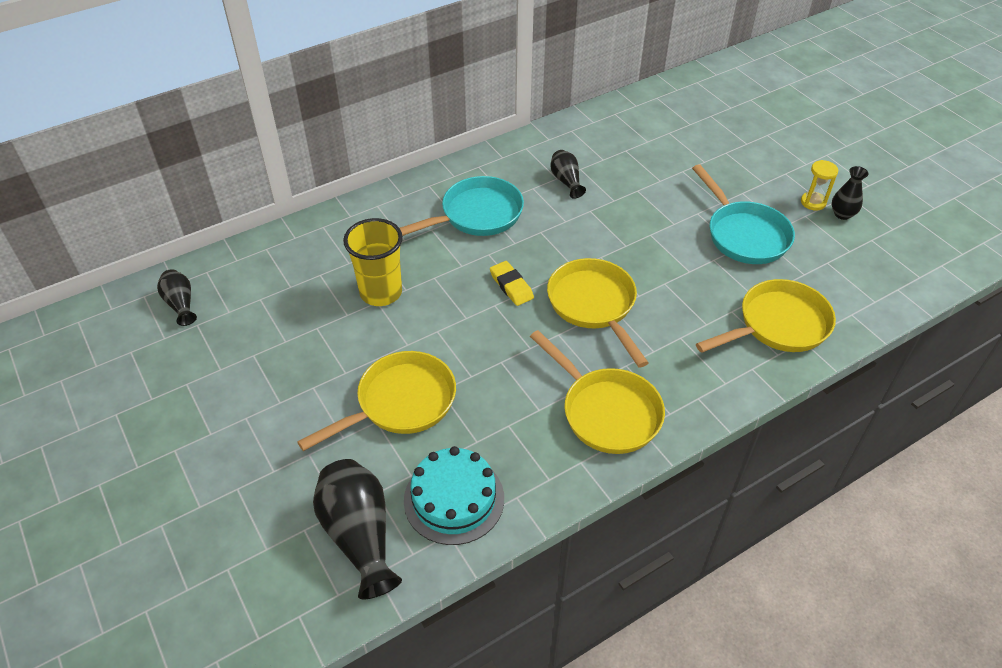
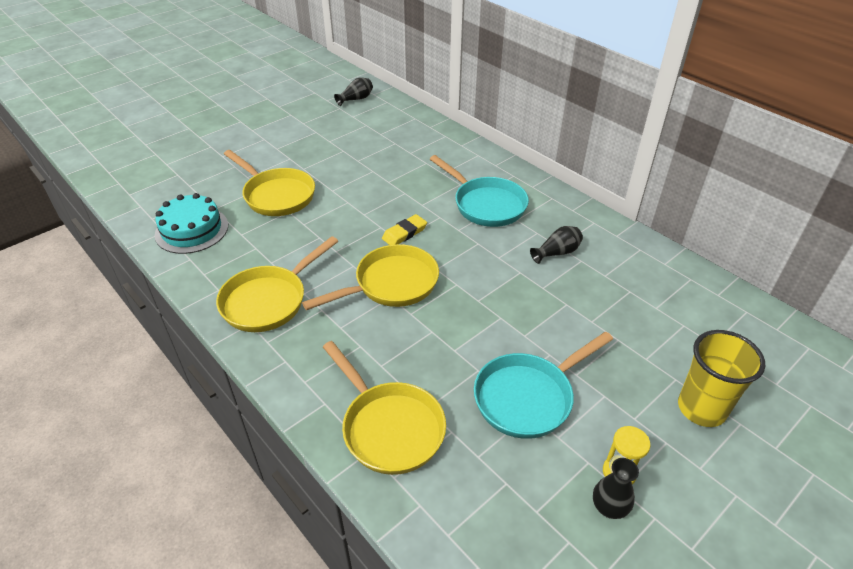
camera: 80 degrees right, 5 degrees down
(359, 535) = (169, 195): black vase -> none
(381, 292) = (382, 171): yellow cup -> yellow cup (701, 408)

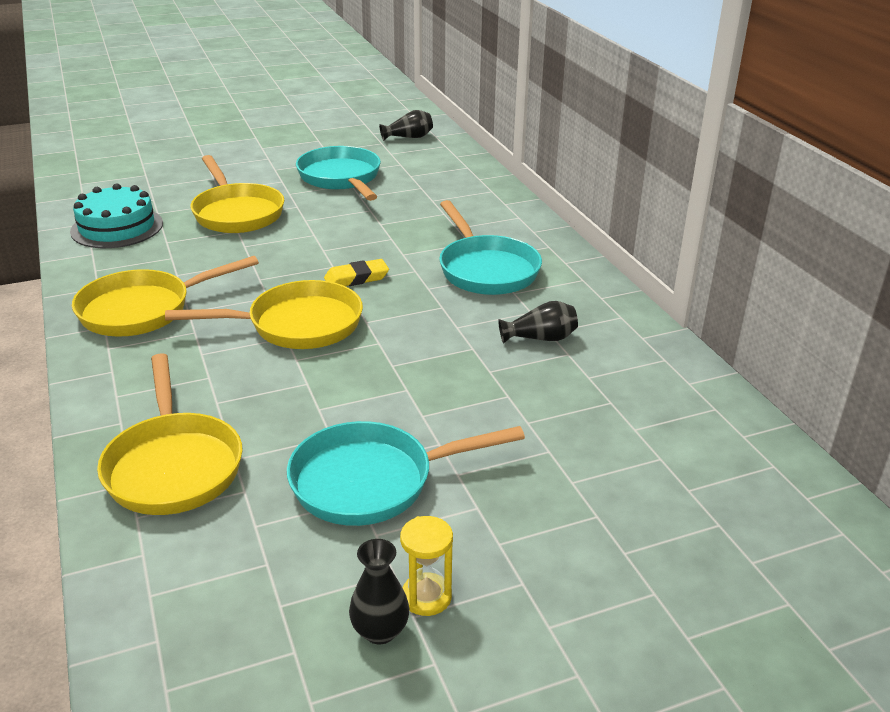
camera: 20 degrees right, 10 degrees down
(332, 146) = (341, 178): none -> turquoise pan
(701, 408) = (607, 559): yellow cup -> none

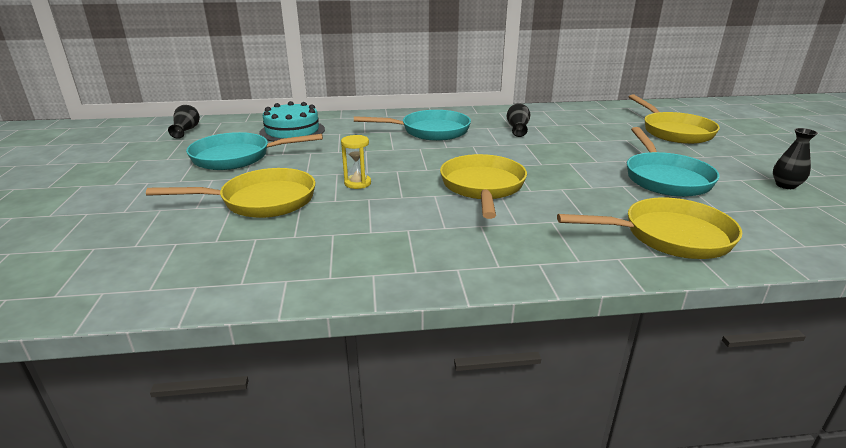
camera: 75 degrees left, 5 degrees down
(117, 227) = (230, 265): turquoise cake -> turquoise cake (292, 131)
(143, 310) = (433, 249): yellow pan -> yellow pan (674, 132)
(356, 278) = (421, 165): yellow eraser -> none
(426, 596) = (753, 174): yellow hourglass -> yellow hourglass (357, 183)

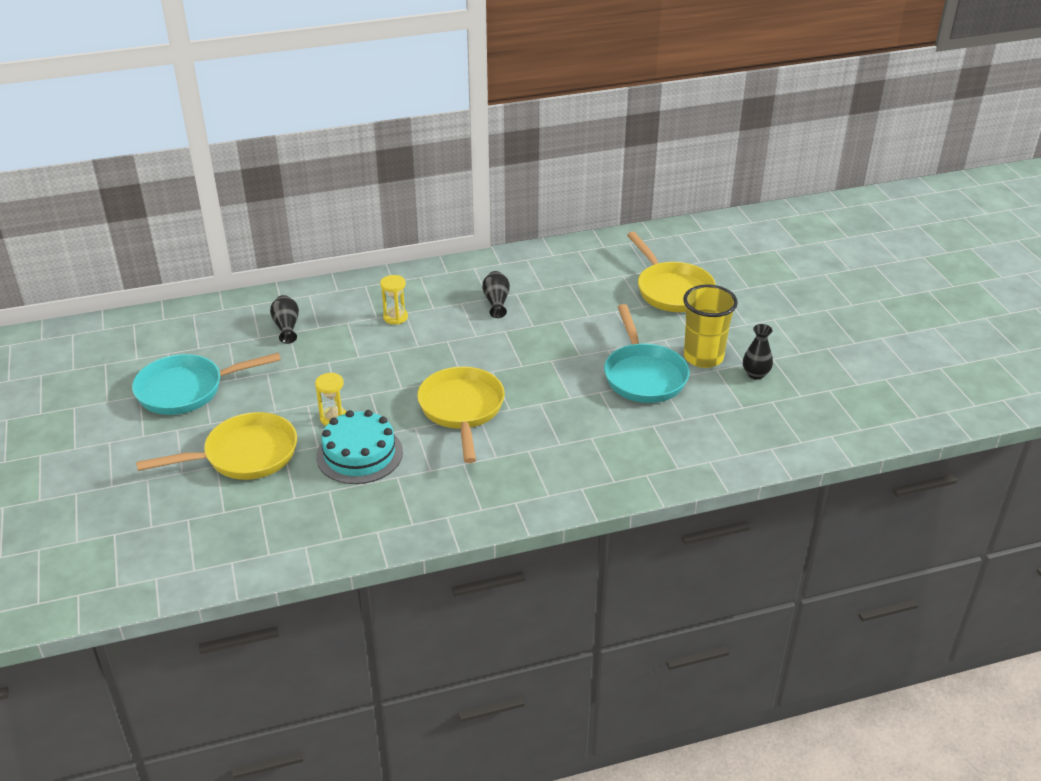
camera: 10 degrees left, 10 degrees up
(186, 130) = (99, 345): black vase -> black vase (286, 327)
(292, 131) = (230, 334): turquoise cake -> turquoise cake (359, 454)
(430, 131) = (395, 317): turquoise pan -> yellow hourglass
(669, 236) = (629, 457): yellow pan -> none
(722, 171) = (703, 357): none -> yellow cup

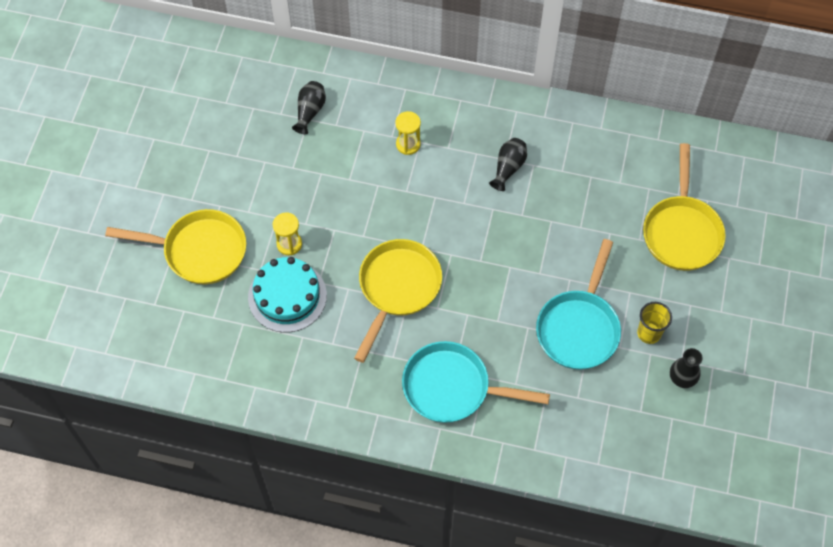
camera: 30 degrees right, 25 degrees up
(186, 390) = (192, 151): turquoise pan -> turquoise pan (452, 387)
(703, 357) = (649, 333): yellow cup -> yellow cup, size x0.59

